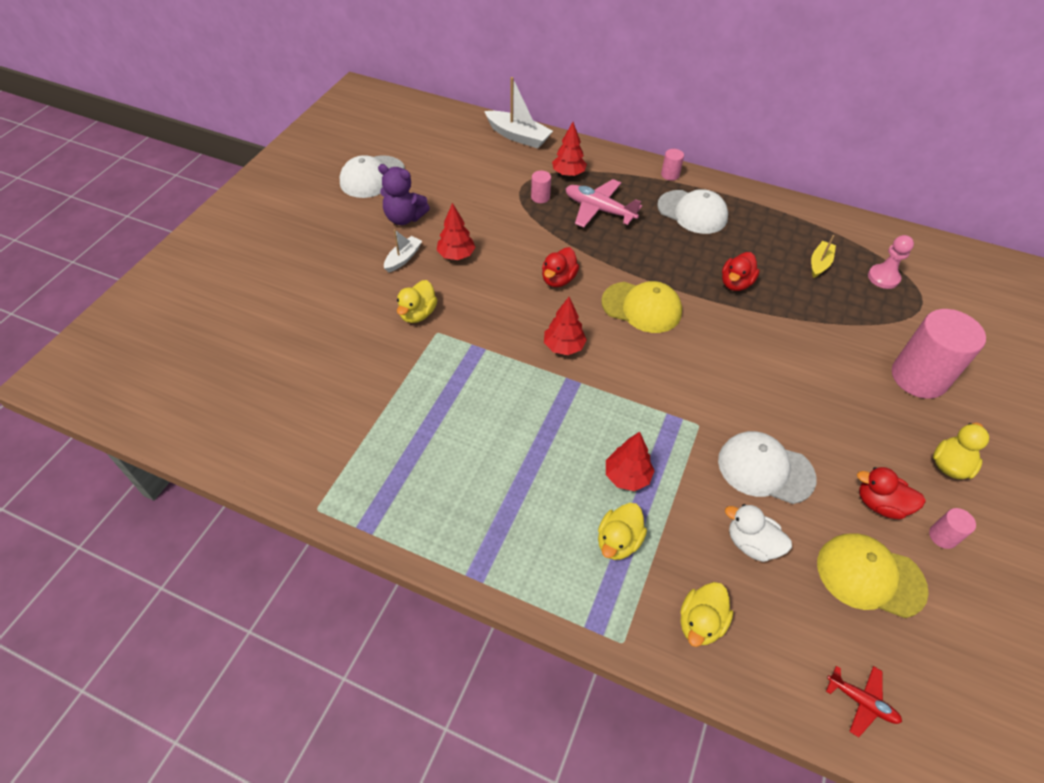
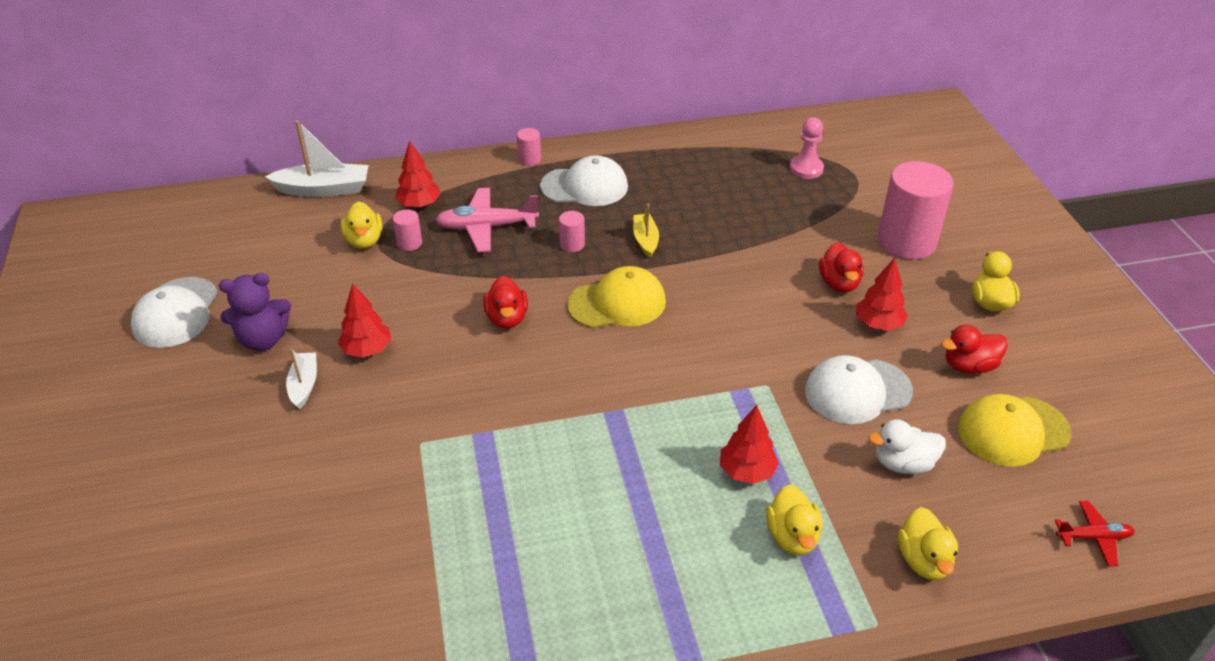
camera: 35 degrees left, 10 degrees down
(418, 314) = (379, 435): yellow duck -> yellow duck (364, 240)
(563, 347) = (574, 383): red tree -> red tree (878, 324)
(735, 283) = (685, 236): red duck -> red duck (839, 283)
(819, 263) = (743, 181): yellow boat -> yellow boat (645, 240)
(942, 536) = (1034, 364): pink cylinder -> pink cylinder (572, 244)

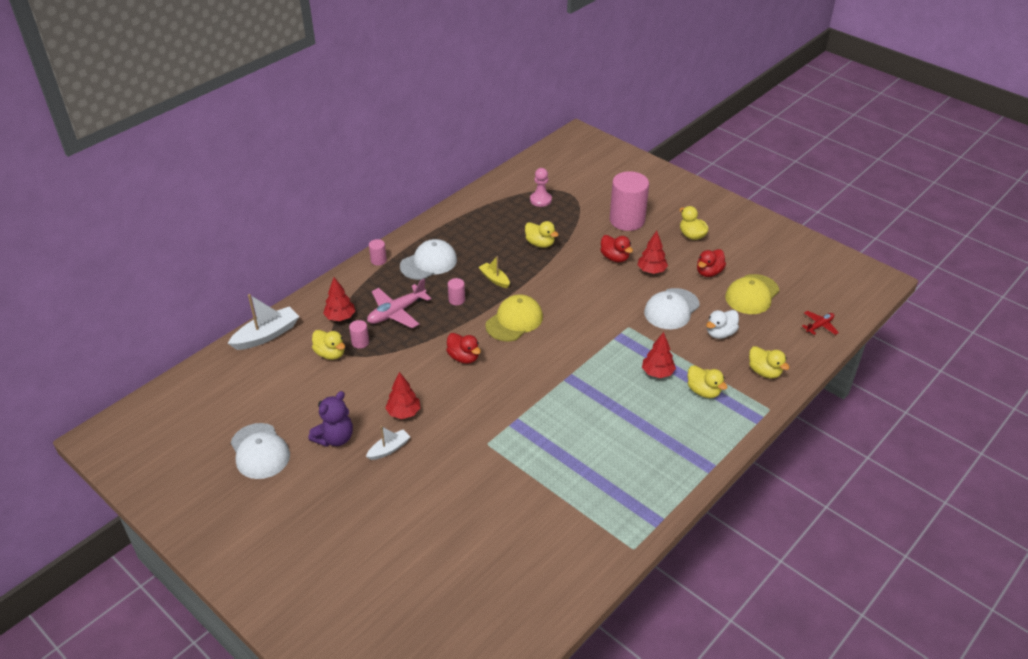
camera: 35 degrees left, 0 degrees up
(304, 385) = (389, 449): white boat -> white boat turned 90 degrees clockwise
(750, 222) = (540, 243): none -> yellow duck

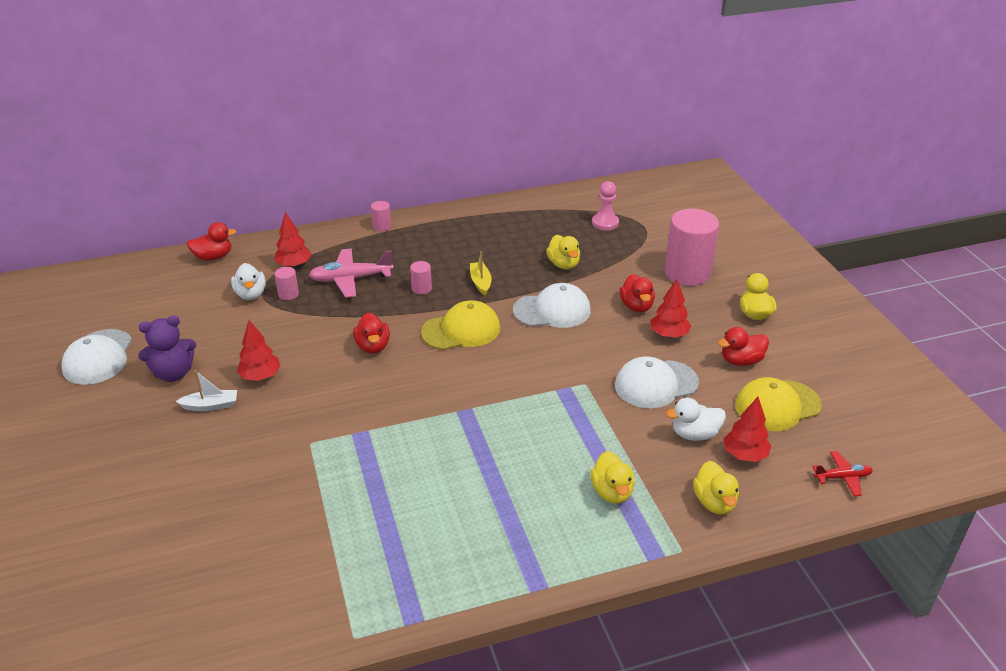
camera: 30 degrees right, 5 degrees down
(266, 335) = (213, 257): white boat -> red duck
(330, 354) = (251, 294): yellow duck -> white duck
(429, 263) = (428, 245): white cap -> white cap (552, 310)
(657, 373) = (573, 447): red tree -> red tree (744, 455)

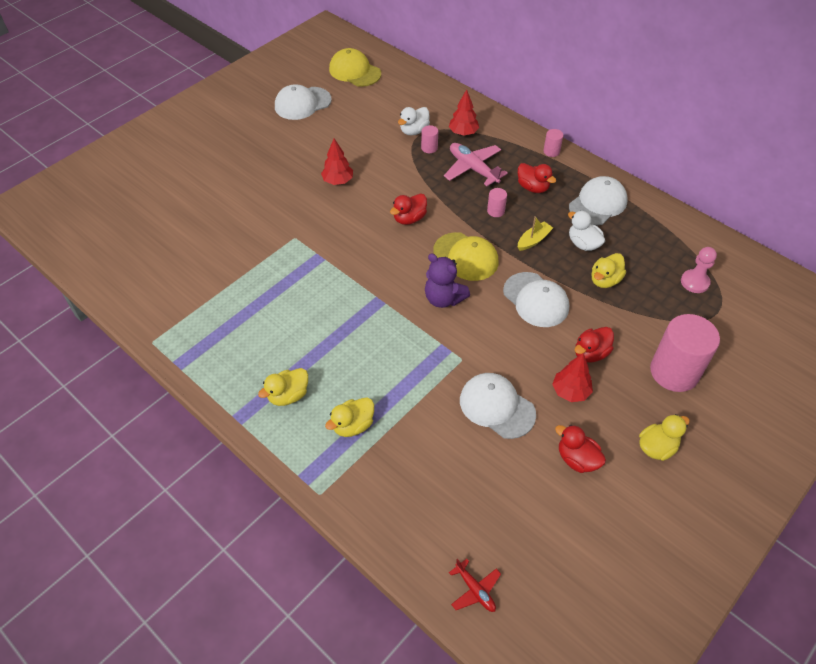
camera: 60 degrees right, 15 degrees up
(173, 373) = (312, 142): purple teddy bear -> purple teddy bear (443, 298)
(211, 405) = (296, 174): white boat -> none
(213, 257) = (437, 92): red duck -> red duck (533, 187)
(473, 230) = (598, 204): none -> white cap
(694, 434) = (454, 457): white duck -> white duck (583, 244)
(714, 502) = (383, 499): yellow duck -> yellow duck (288, 395)
(744, 455) = (453, 502): red tree -> none
(777, 405) = (535, 508): yellow cap -> yellow cap (355, 71)

